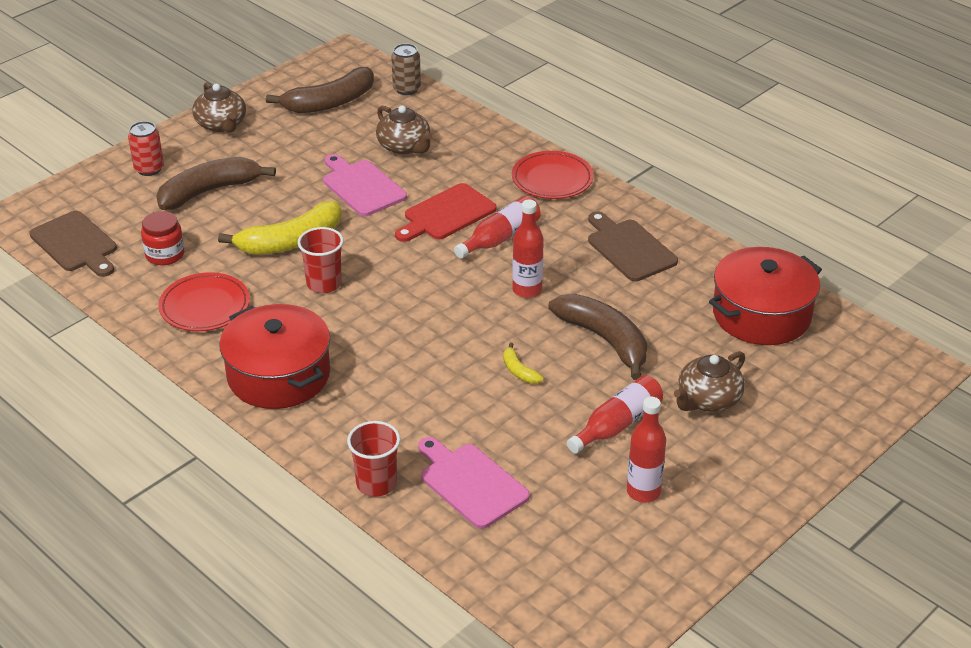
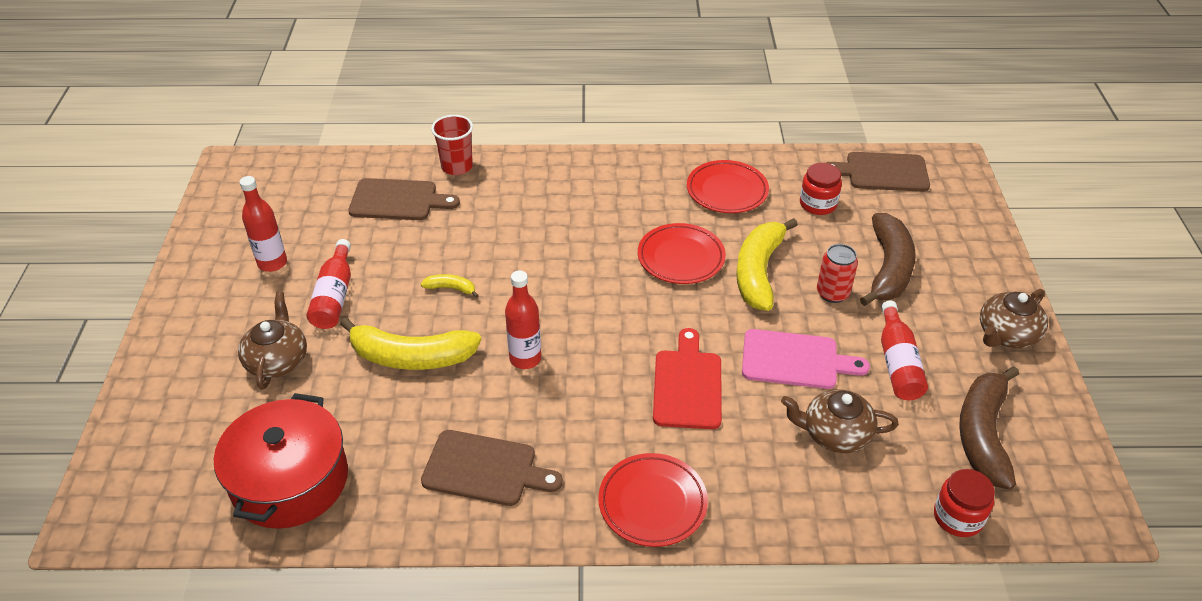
camera: 135 degrees right, 5 degrees up
(149, 169) = (963, 254): red can -> red can (832, 293)
(221, 124) = (1006, 334): brown teapot -> brown teapot turned 60 degrees counterclockwise
(279, 375) = (608, 183): red pot -> none
(324, 284) = (681, 258): red cup -> red plate
(406, 89) = (958, 517): brown can -> red jar
(471, 483) = (398, 200): pink cutting board -> brown cutting board
(500, 238) = (611, 394): red bottle -> red bottle (897, 363)
(605, 340) = (411, 357): brown banana -> yellow banana

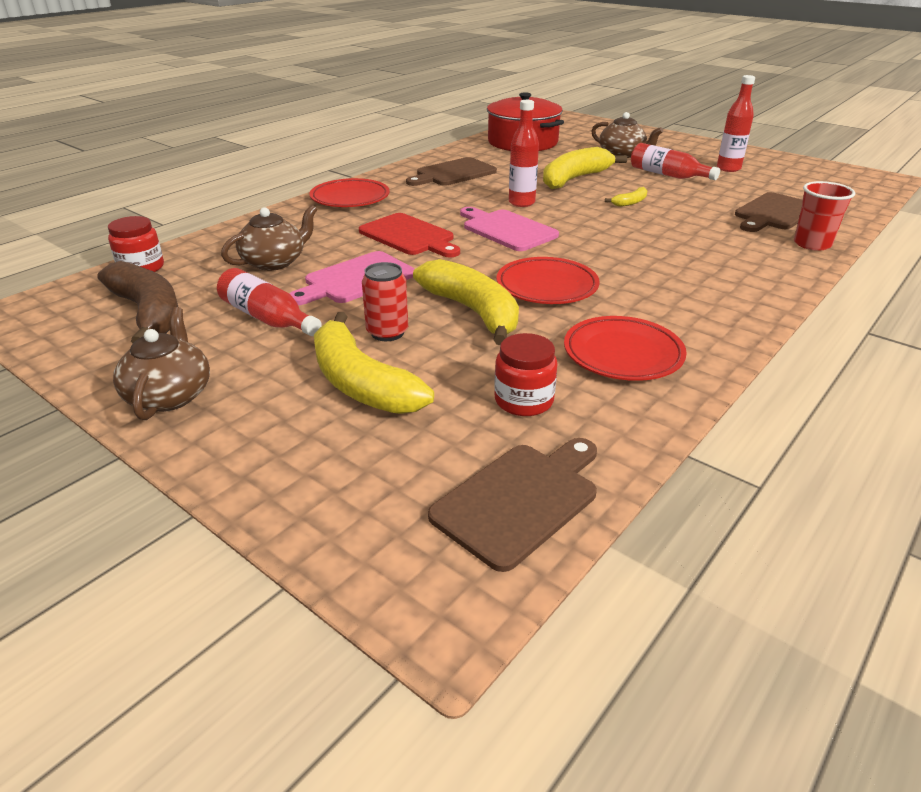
camera: 130 degrees right, 10 degrees down
(603, 332) = (507, 229): none -> pink cutting board
(888, 269) = (361, 383): brown banana -> yellow banana

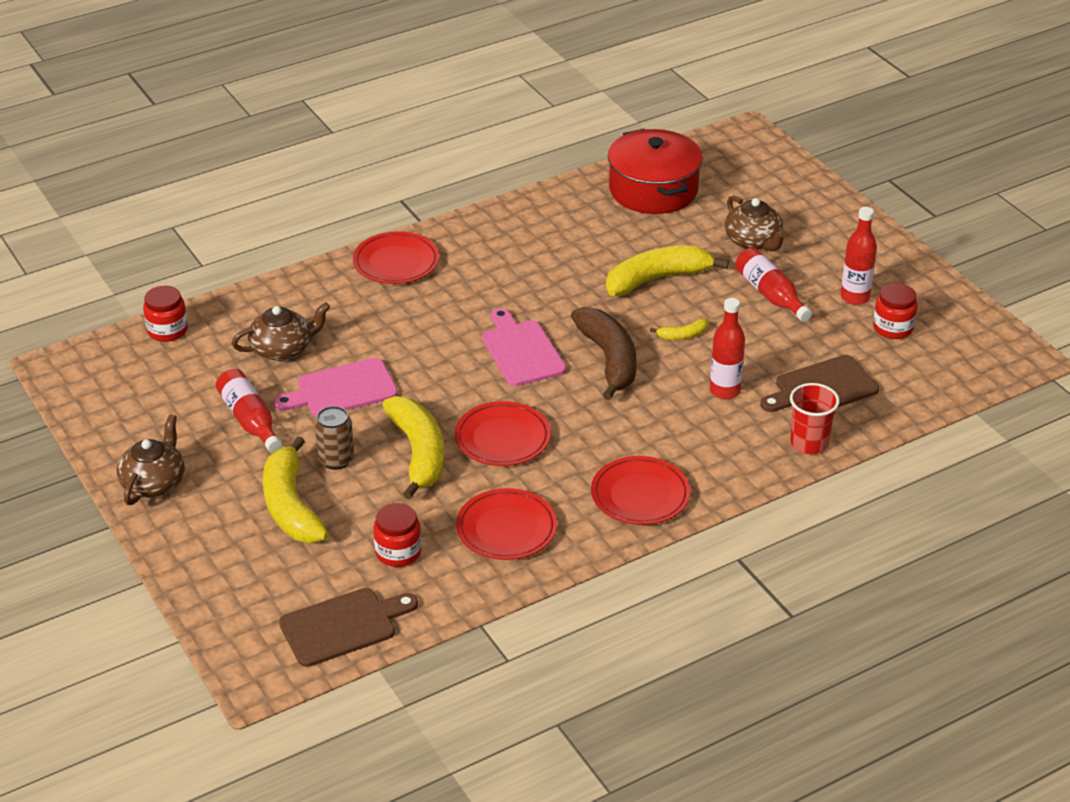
camera: 20 degrees right, 5 degrees up
(148, 313) = (159, 391): brown banana -> brown banana (609, 360)
(387, 332) = (336, 460): red can -> brown can
(409, 236) = (421, 339): red cutting board -> none
(453, 173) = (529, 239): brown cutting board -> none
(521, 203) = (567, 310): red bottle -> red bottle (724, 391)
(720, 302) = (640, 495): none -> red plate
(776, 178) = (893, 328): none -> red jar

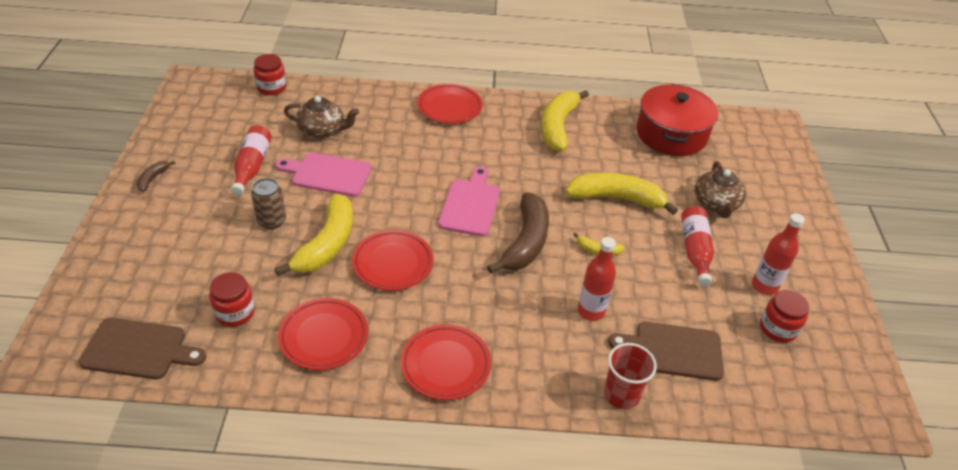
camera: 30 degrees right, 5 degrees up
(154, 483) = (153, 179): brown teapot -> brown banana
(291, 506) = (209, 238): yellow banana -> yellow banana (558, 126)

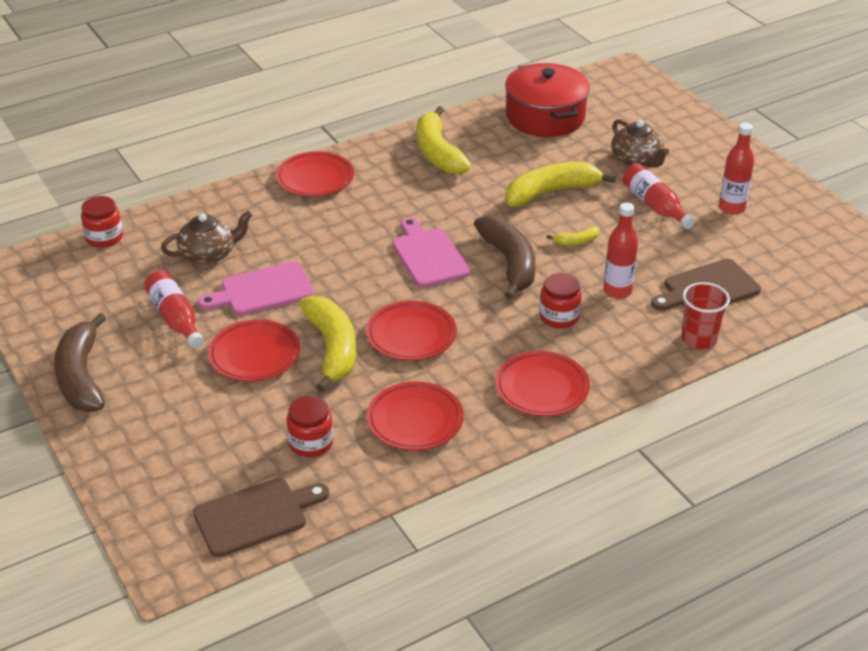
camera: 30 degrees left, 5 degrees down
(153, 179) = (81, 376): brown banana -> brown banana, size x2.24
(272, 221) = (254, 355): brown can -> red plate
(778, 328) = (768, 235): red jar -> red jar (559, 317)

